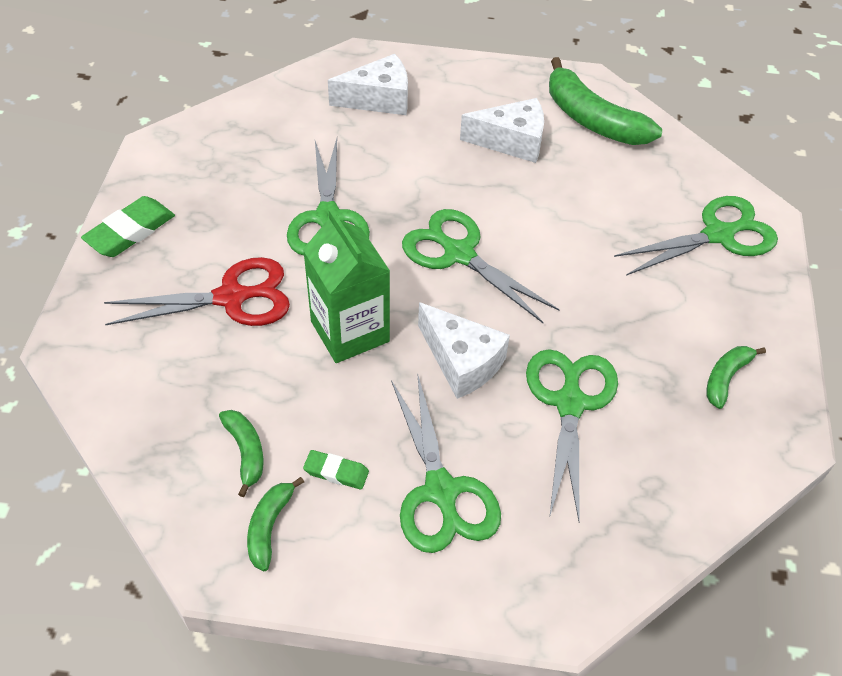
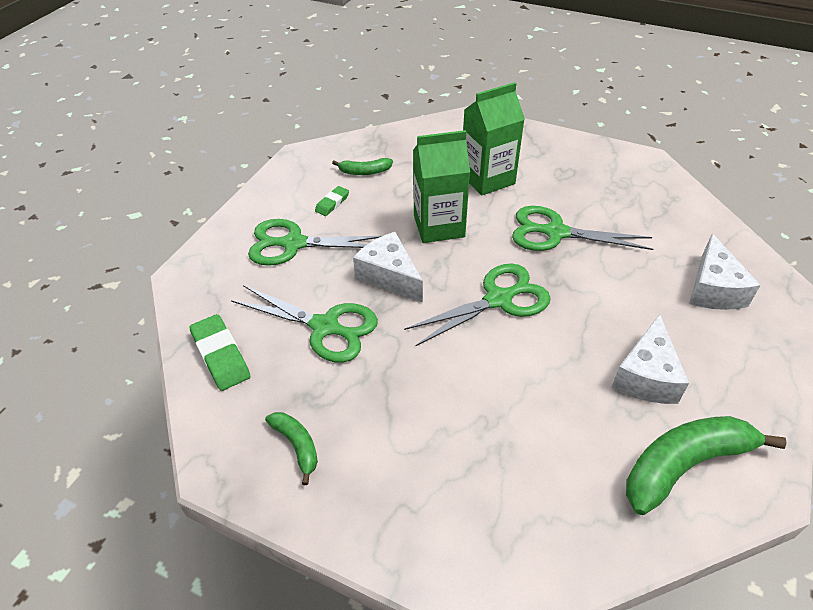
camera: 110 degrees right, 5 degrees down
(130, 231) = (559, 144): green eraser -> green eraser (221, 355)
(232, 297) = (487, 179): red scissors -> green carton
(269, 527) = (312, 174): green banana -> none
(462, 362) = (389, 276): white cheese -> white cheese turned 75 degrees clockwise
(718, 235) = (473, 523): green scissors -> none

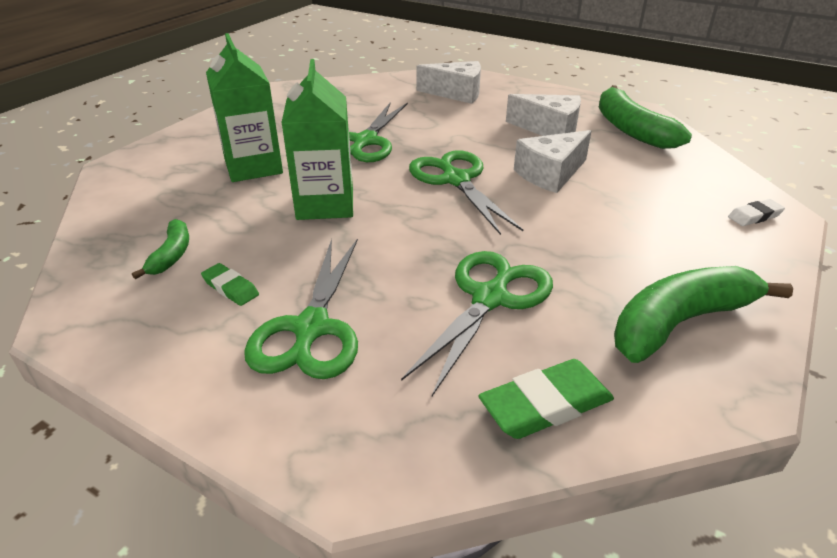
camera: 85 degrees left, 10 degrees down
(297, 445) = (680, 322): green banana -> green banana, size x1.95
(389, 276) = (405, 244): white cheese -> white cheese (550, 174)
(482, 560) = (754, 216): none -> white eraser

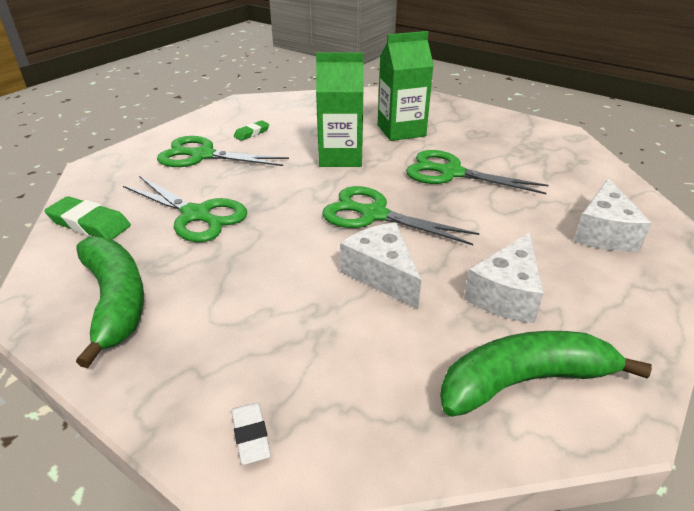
camera: 95 degrees right, 0 degrees up
(171, 255) = (291, 116): green banana -> none
(456, 180) = (373, 214): green scissors -> green scissors turned 135 degrees counterclockwise
(545, 405) = (89, 223): green eraser -> green eraser turned 45 degrees counterclockwise

